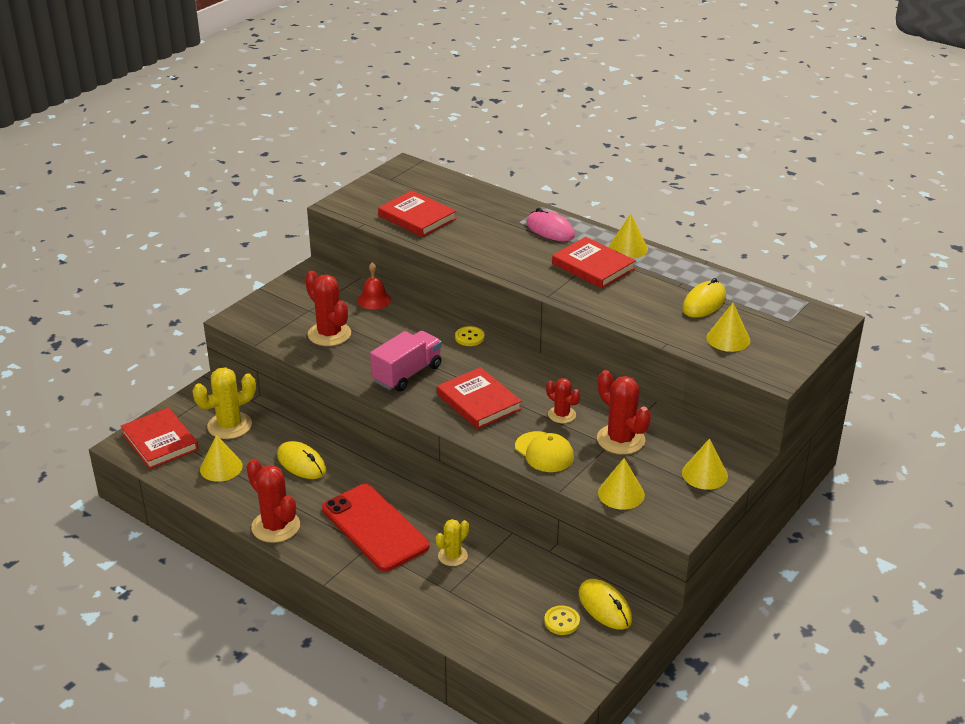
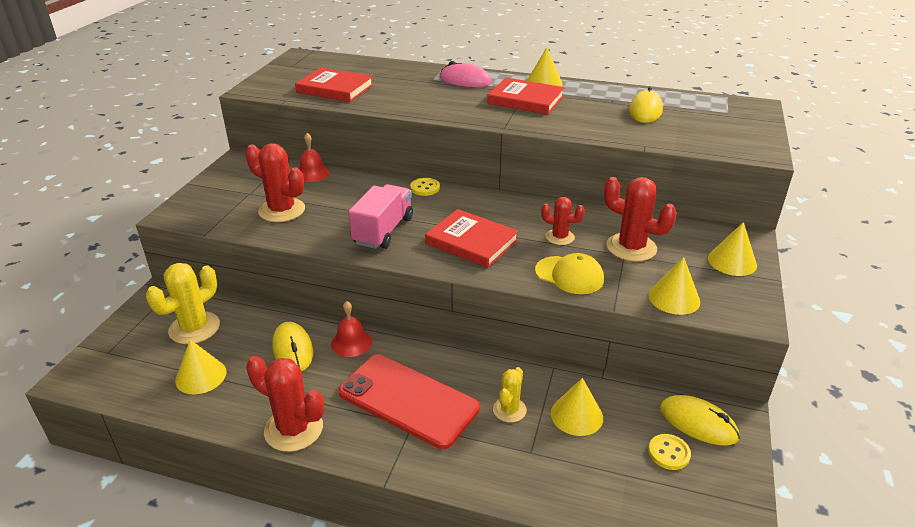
camera: 20 degrees left, 0 degrees up
(160, 441) = (116, 364): red book -> none
(301, 463) = (293, 349): yellow mouse -> yellow mouse turned 45 degrees clockwise
(352, 469) = (351, 342): none -> red bell
(728, 339) = (693, 133): yellow cone -> yellow cone (576, 415)

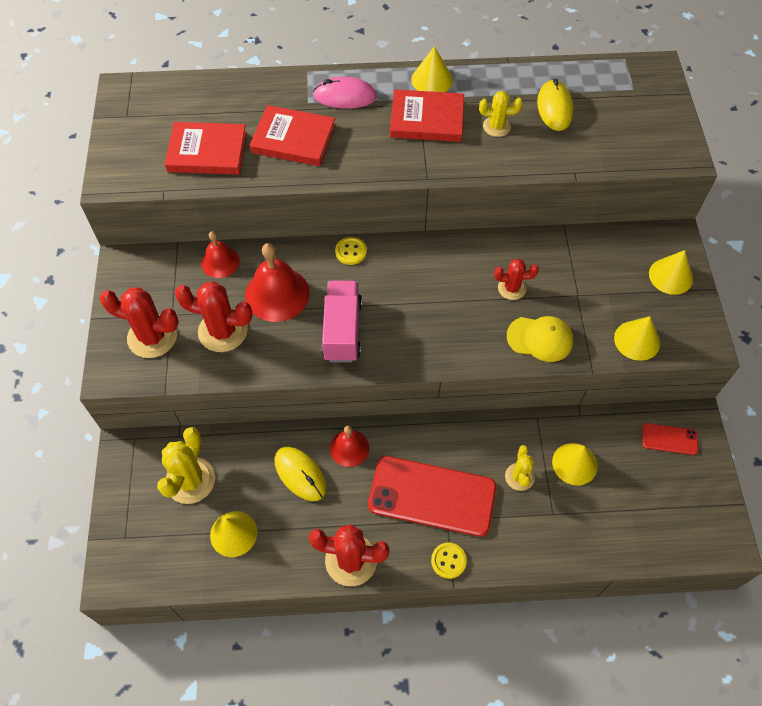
camera: 20 degrees left, 25 degrees up
(344, 199) = (277, 294): none -> red bell
(471, 242) = (434, 320): red book -> red book (293, 139)
(585, 112) = (496, 126): none -> yellow cactus
(631, 247) = (580, 283): red cactus -> red cactus (152, 337)
(669, 453) = (656, 477): yellow button -> yellow button (448, 561)
(698, 423) = (669, 439): yellow mouse -> red phone

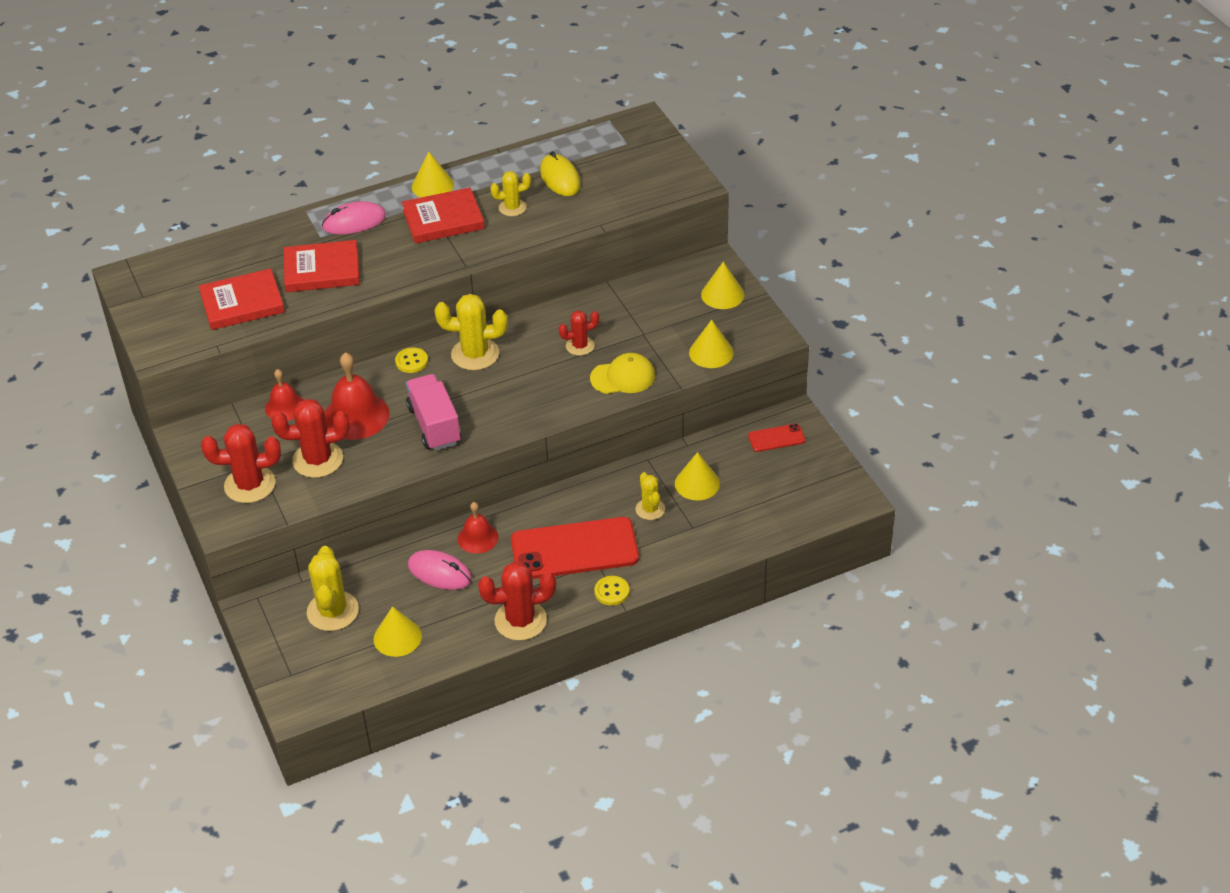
camera: 20 degrees left, 15 degrees down
(300, 474) = (439, 573): yellow mouse -> pink mouse
(411, 264) = (475, 354): none -> yellow cactus

